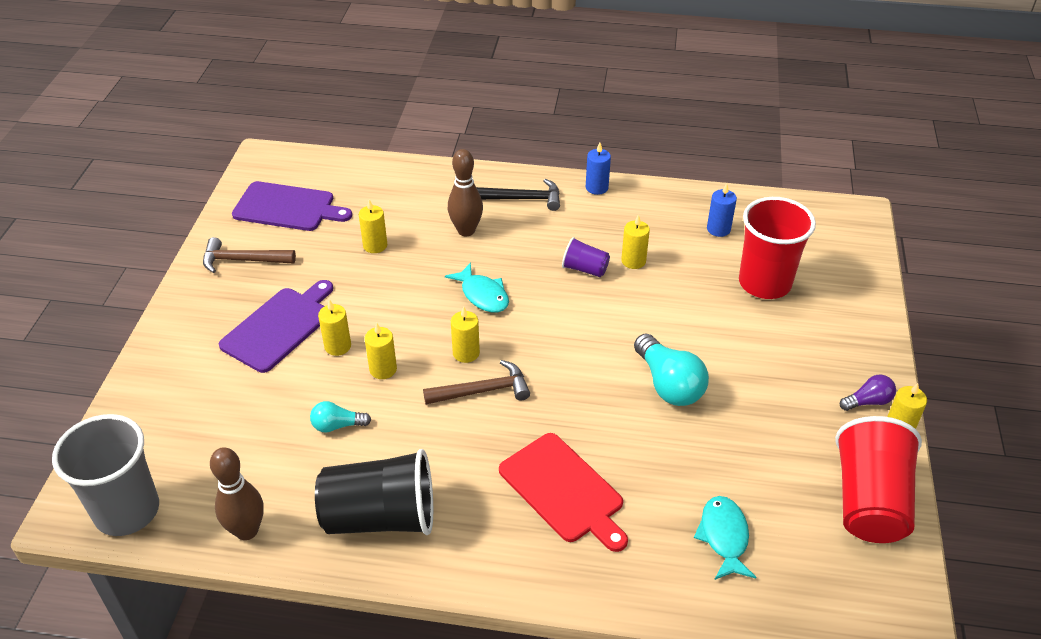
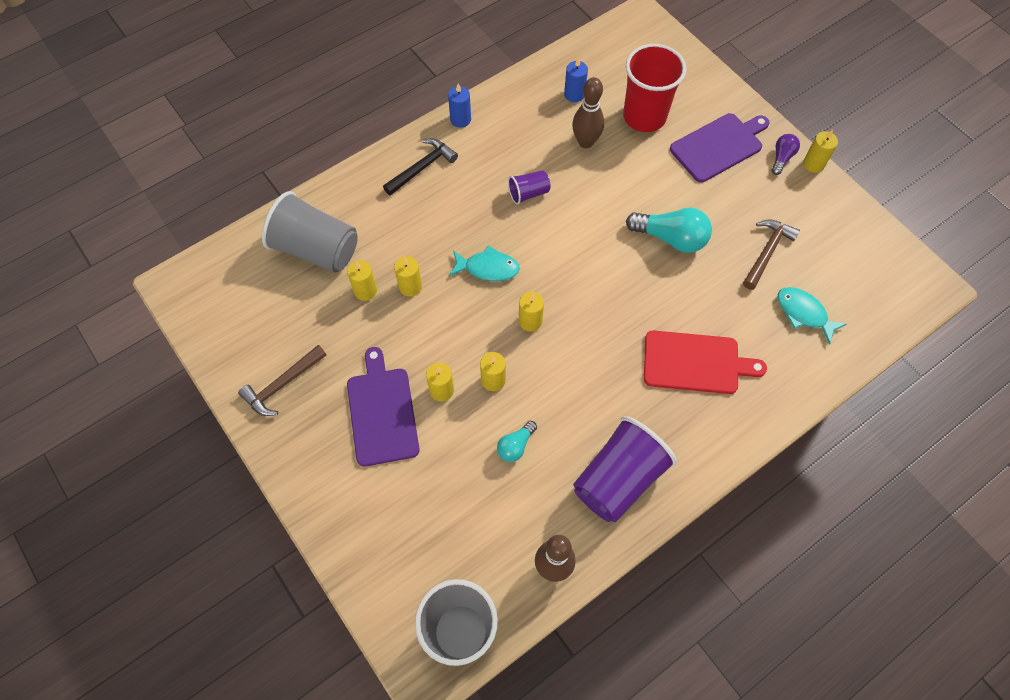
camera: 45 degrees left, 20 degrees up
(287, 207) = (256, 313): purple cutting board -> purple cutting board (719, 146)
(378, 198) = (316, 249): none -> grey cup
(380, 517) = (618, 479): black cup -> purple cup
(466, 230) = (414, 226): brown bowling pin -> brown bowling pin (585, 142)
(482, 391) = (573, 339): brown hammer -> brown hammer (767, 252)
(633, 261) = (551, 162): yellow candle -> yellow candle (410, 286)
(869, 501) = (845, 225): red cup -> none

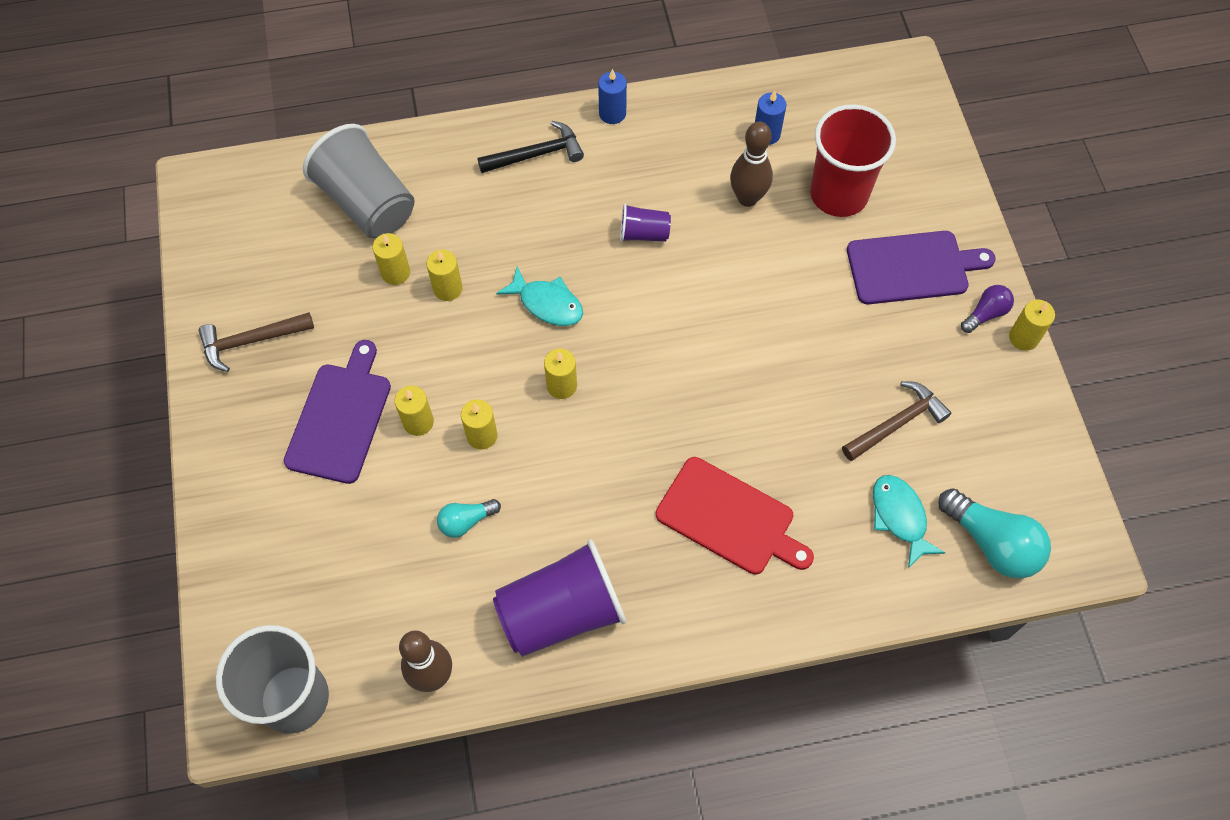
camera: 25 degrees right, 0 degrees up
(671, 238) = (786, 356): turquoise light bulb -> turquoise light bulb (992, 543)

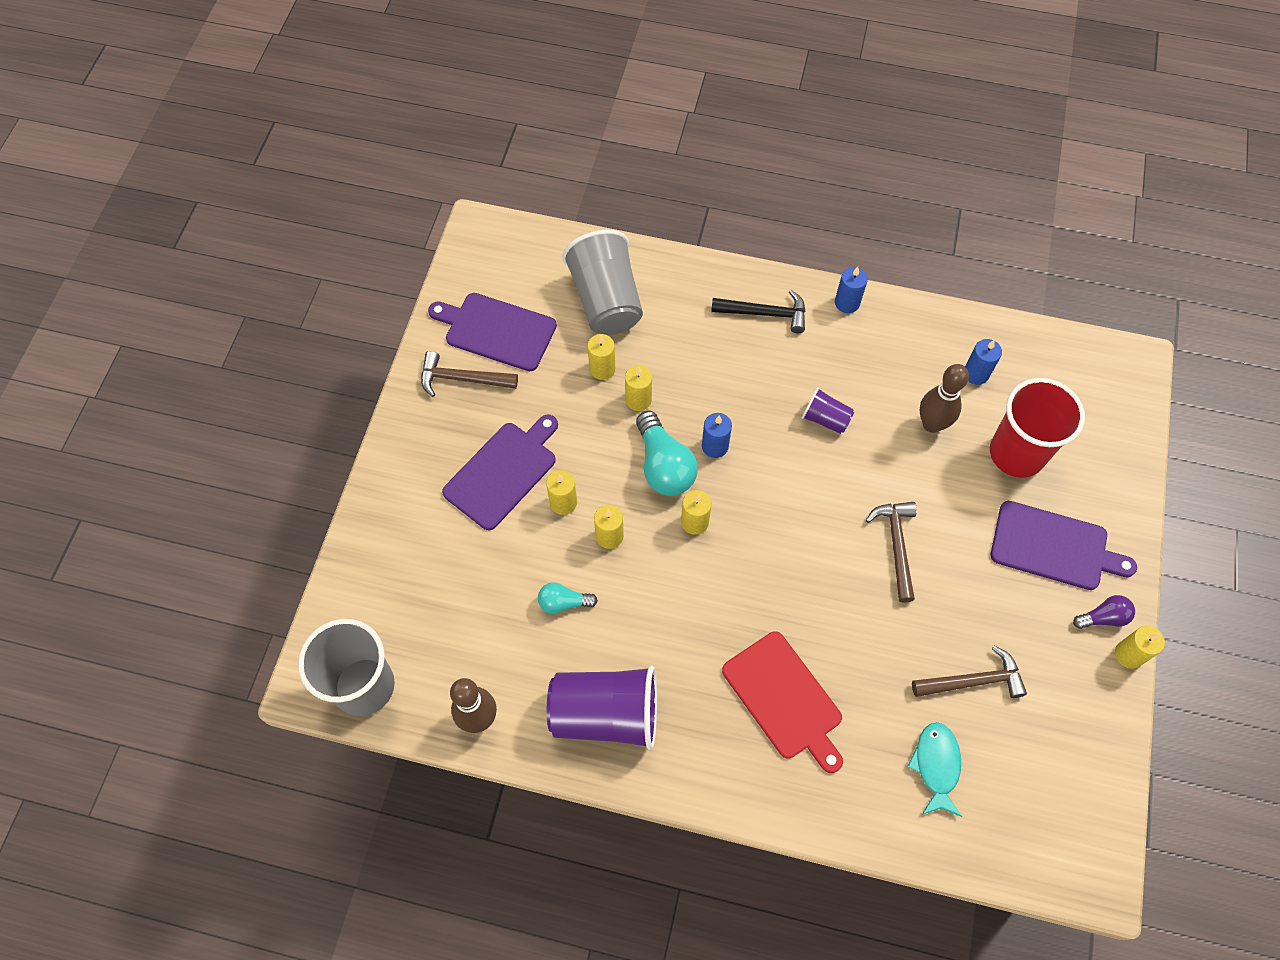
camera: 25 degrees right, 0 degrees up
(265, 277) = (496, 330): none -> purple cutting board
(547, 303) = (715, 446): turquoise fish -> blue candle
(768, 327) = (896, 546): none -> brown hammer
(992, 543) = (1010, 827): turquoise light bulb -> turquoise light bulb (664, 465)

